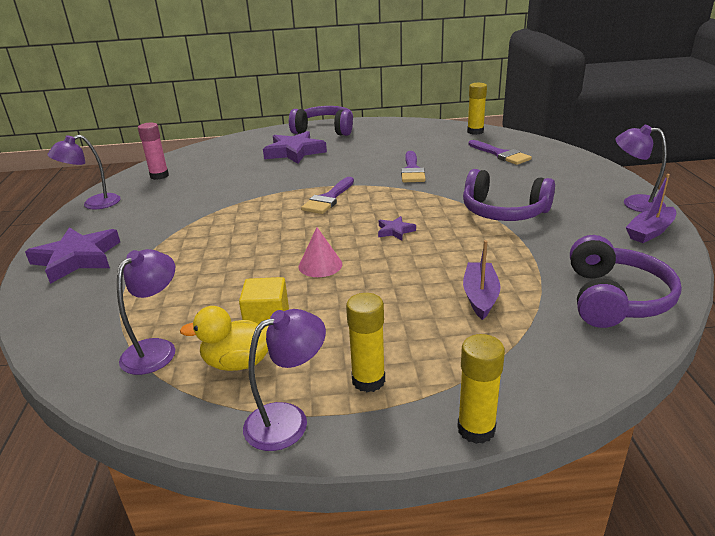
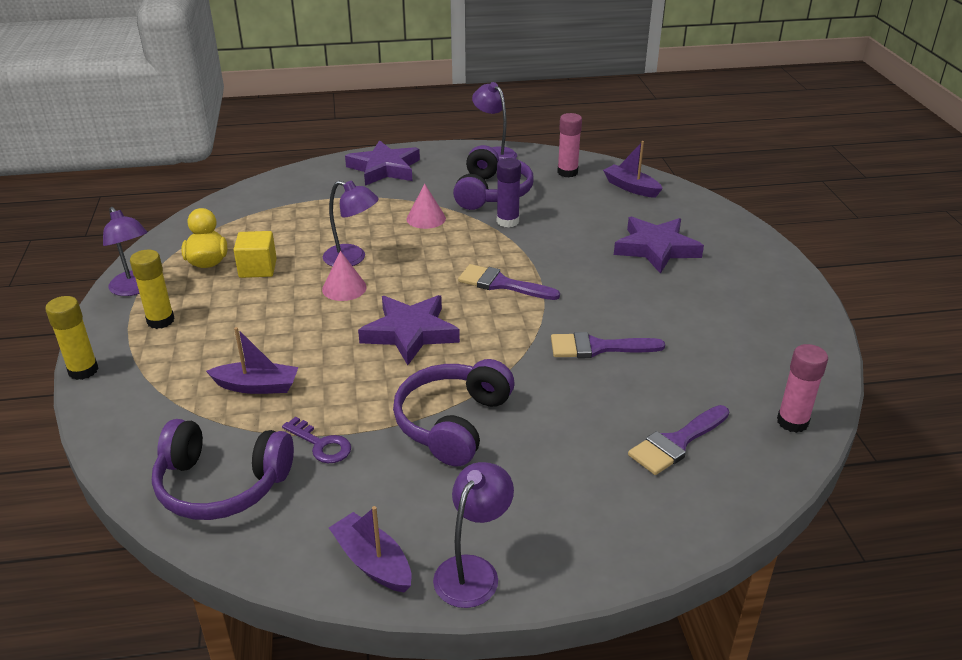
camera: 85 degrees right, 5 degrees up
(156, 349) = (238, 226): purple lamp -> purple lamp (352, 258)
(202, 156) = (631, 187): none -> purple boat
(205, 232) = (426, 218): none -> pink cone
(230, 197) = (507, 221): none -> purple glue stick
(324, 130) = (754, 266): purple headphones -> purple headphones (491, 192)
(395, 231) = (410, 333): purple star -> purple star, size x2.13
(475, 131) = (792, 422): yellow glue stick -> pink glue stick
(546, 258) = (321, 444): none -> purple key

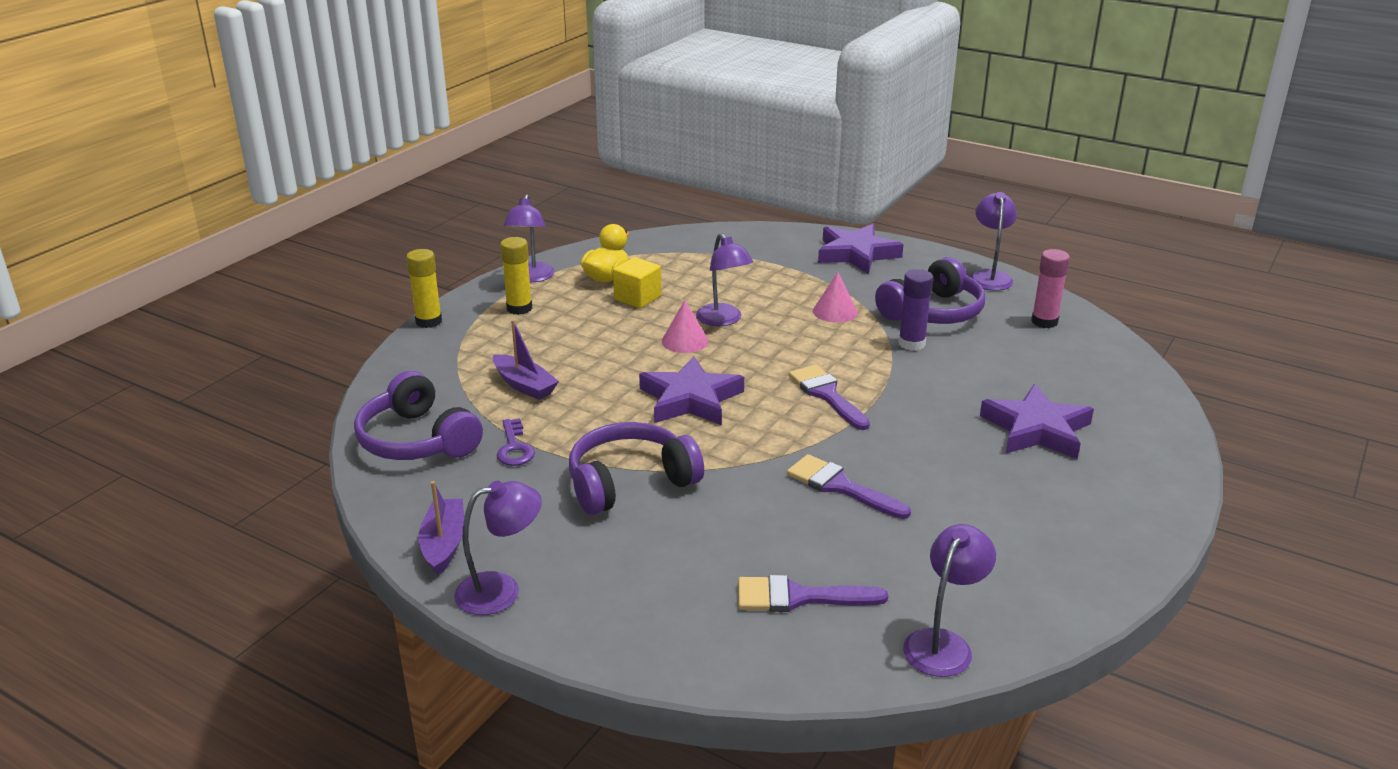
camera: 40 degrees right, 5 degrees down
(631, 187) = (1098, 362): purple boat -> none
(792, 422) = (943, 643): pink glue stick -> purple lamp

